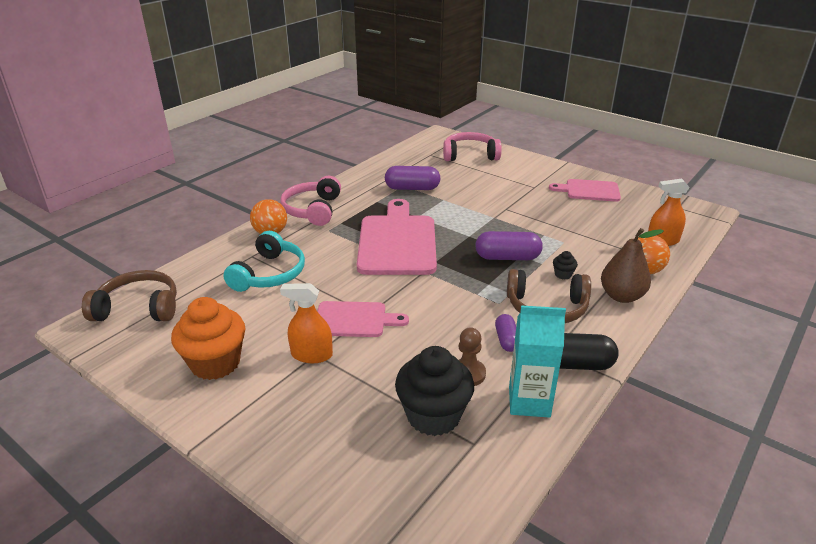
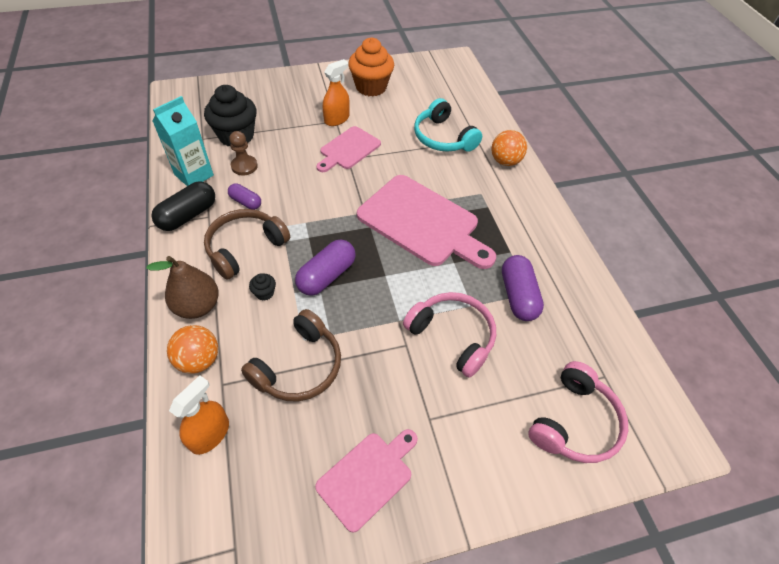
camera: 125 degrees right, 20 degrees up
(138, 308) = (456, 79): brown headphones -> brown headphones (299, 366)
(313, 210) = (527, 201): pink headphones -> pink headphones (452, 336)
(412, 188) = (518, 296): purple capsule -> purple capsule turned 45 degrees counterclockwise

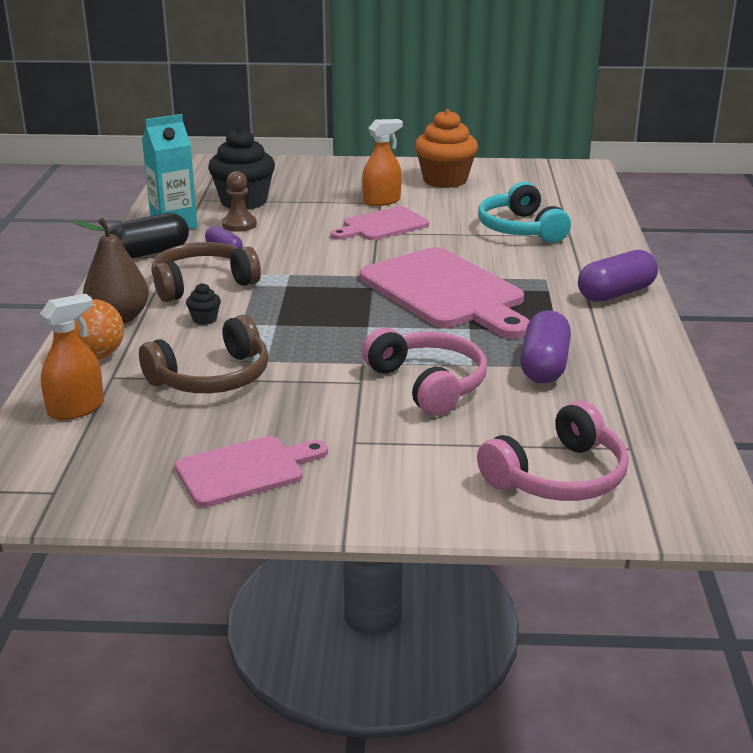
camera: 20 degrees right, 25 degrees down
(327, 276) = (290, 317): purple capsule -> purple capsule (616, 293)
(505, 161) = (599, 257): orange ball -> none

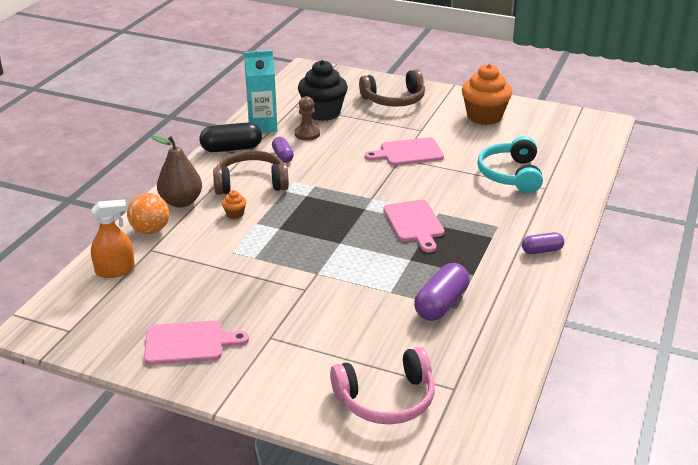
camera: 20 degrees right, 5 degrees up
(204, 319) = (235, 214): black cupcake -> orange cupcake
(212, 377) = (211, 264): brown headphones -> brown headphones (394, 100)
(381, 201) = (423, 129): orange spray bottle -> none
(428, 384) = (349, 301): pink headphones -> none
(446, 292) = (414, 223): pink cutting board -> pink cutting board, size x0.57
(616, 293) = (542, 250): purple capsule -> purple capsule, size x0.60

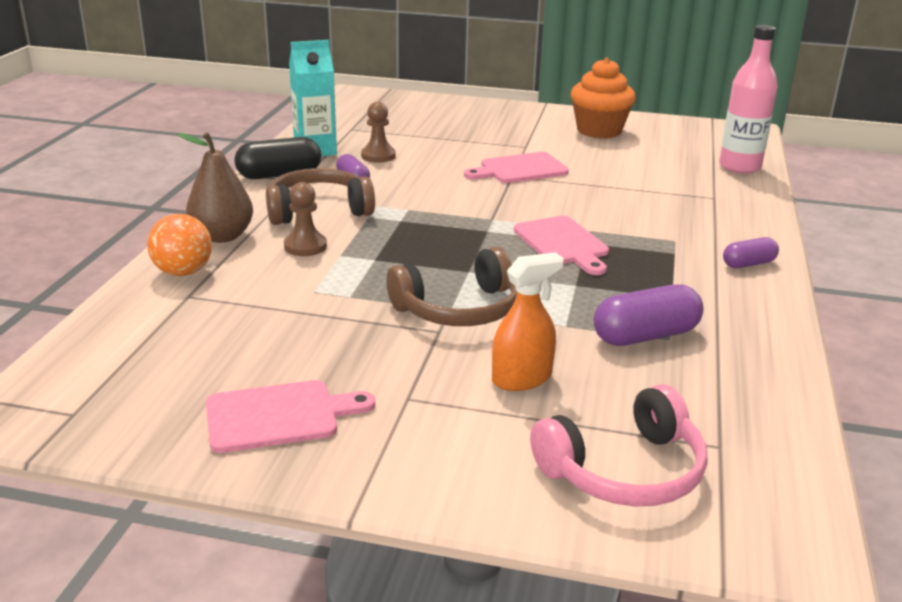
camera: 10 degrees left, 5 degrees down
(115, 270) = (137, 325): orange spray bottle -> orange spray bottle (522, 378)
(235, 214) = (305, 246): orange cupcake -> brown pawn
(323, 113) = (391, 134): black cupcake -> none
(394, 100) = (478, 118): brown headphones -> brown headphones (459, 309)
(441, 304) = (645, 336): purple capsule -> purple capsule turned 45 degrees clockwise
(510, 175) = (663, 186): turquoise headphones -> none
(579, 159) = (739, 167): none -> pink bottle

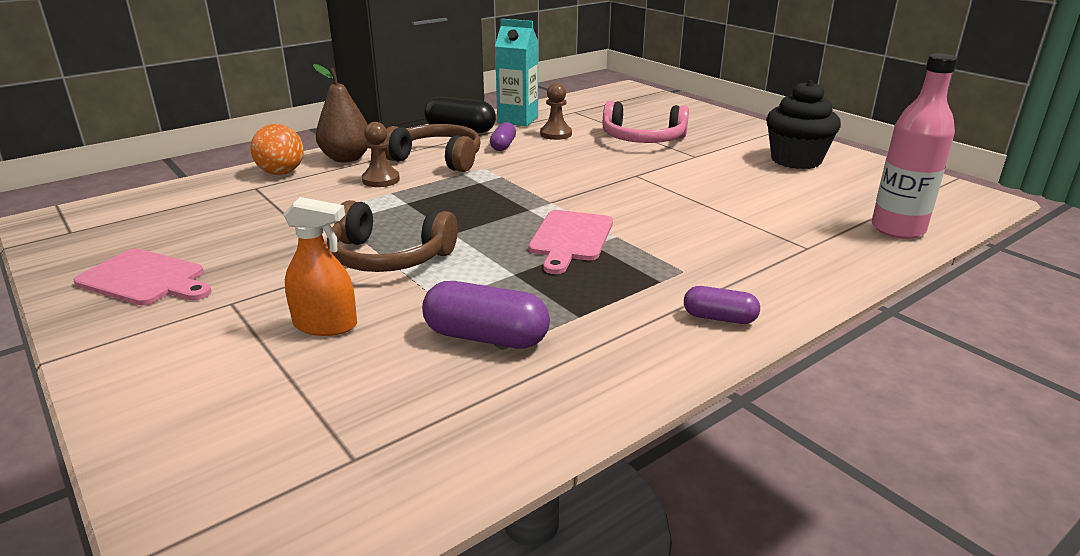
camera: 40 degrees right, 0 degrees up
(520, 169) = (652, 172): pink cutting board -> none
(599, 131) = (796, 160): orange cupcake -> black cupcake
(624, 471) = (244, 432): pink headphones -> pink headphones (642, 139)

